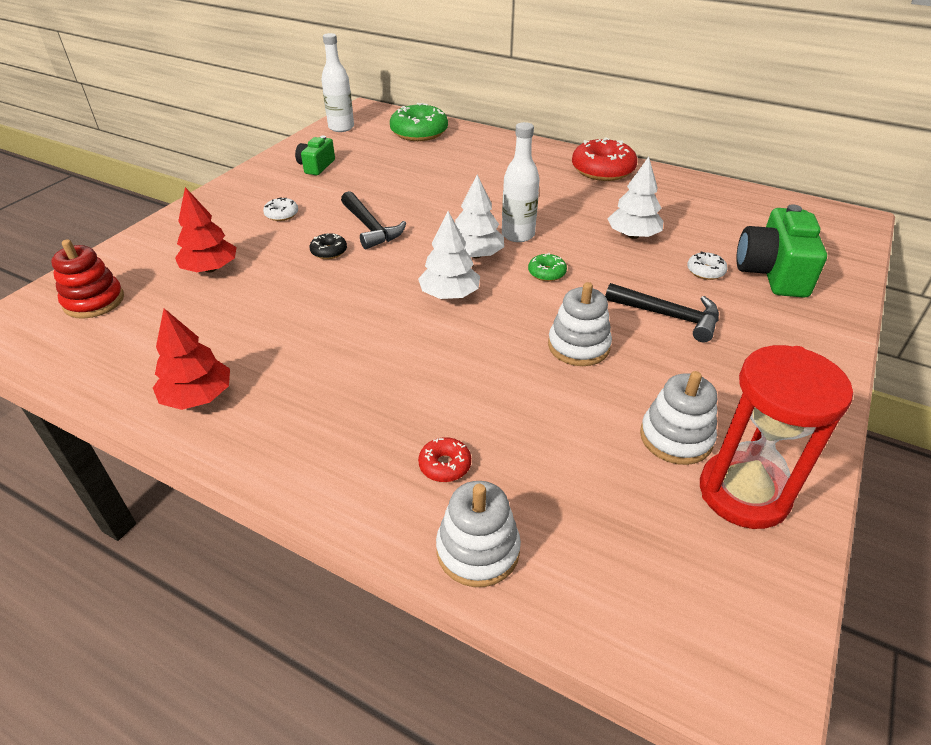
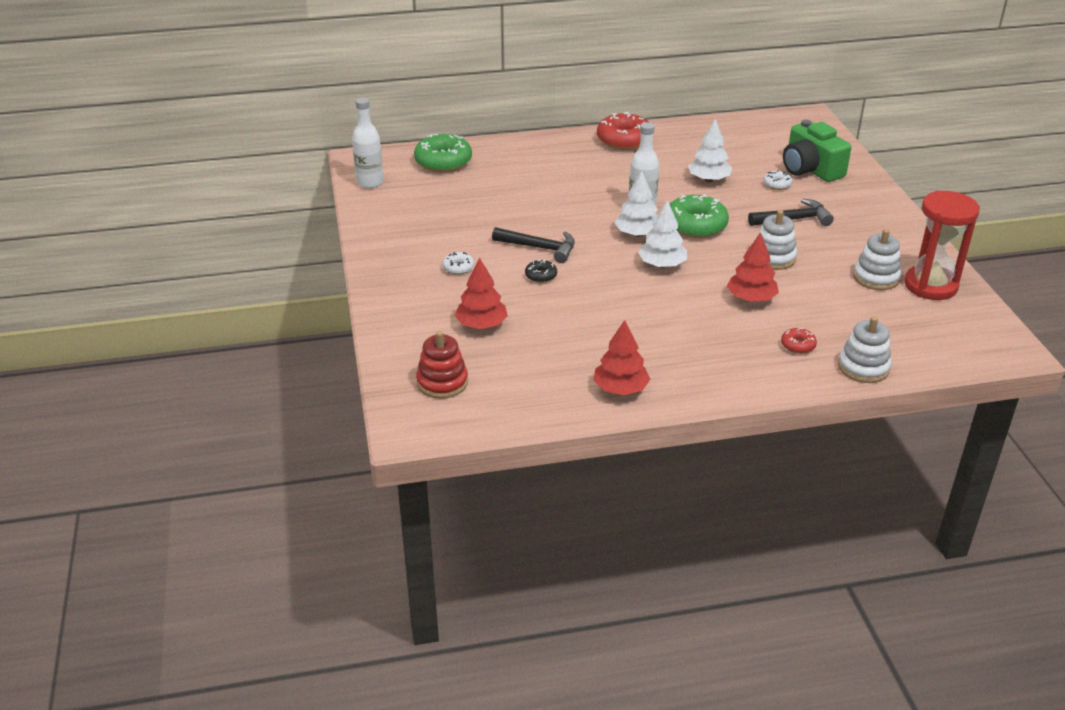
camera: 40 degrees left, 5 degrees down
(316, 166) = (412, 222): green camera -> none
(481, 378) = (751, 298): none -> red tree
(546, 273) = (695, 225): green donut -> green donut, size x2.08

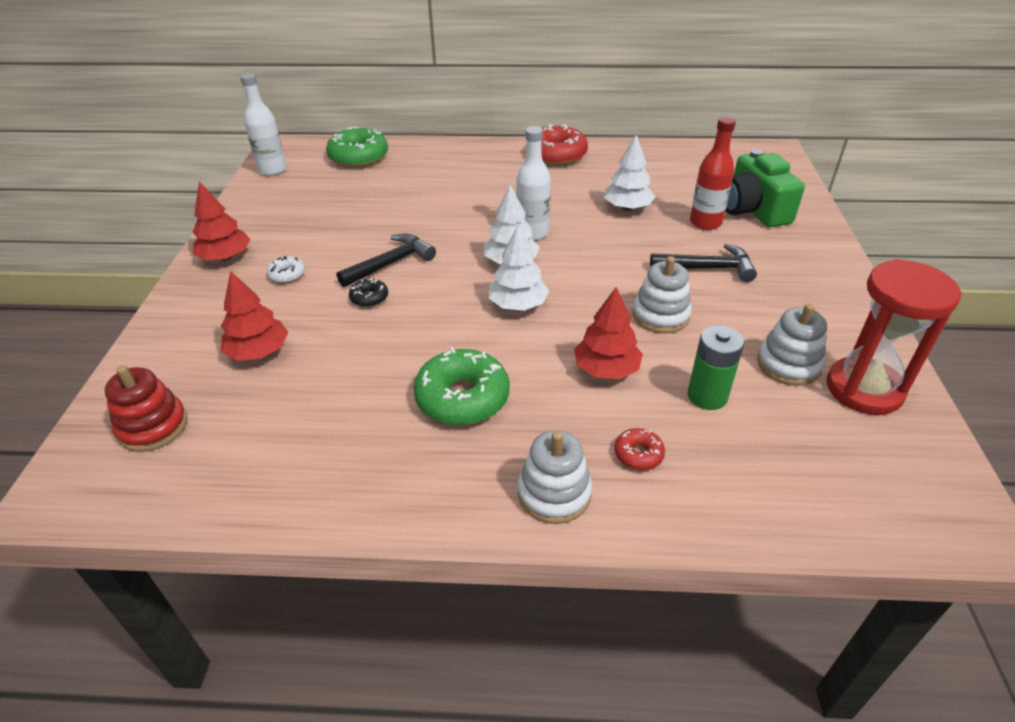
camera: 15 degrees right, 5 degrees up
(539, 248) = (391, 263): black hammer -> black hammer turned 75 degrees counterclockwise
(620, 389) = (361, 481): red tree -> red tree (225, 257)
(695, 225) = (584, 260): green donut -> green donut (462, 398)
(777, 184) = (705, 223): white donut -> red bottle
(828, 305) = (707, 396): none -> green battery
(863, 367) = (721, 512): white stacking toy -> white stacking toy (554, 493)

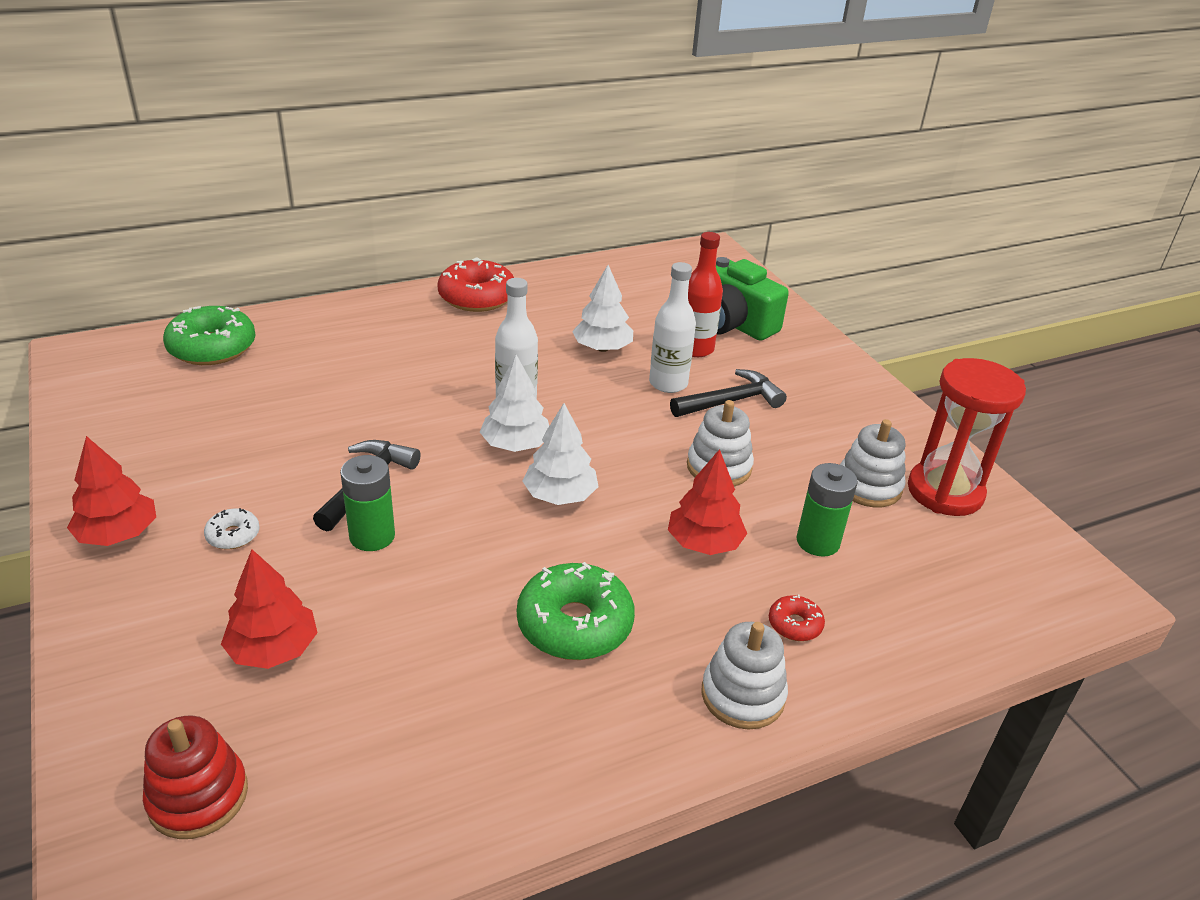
camera: 30 degrees left, 5 degrees down
(272, 170) = (91, 391): white bottle -> white bottle (668, 383)
(369, 298) = (372, 536): black donut -> green battery

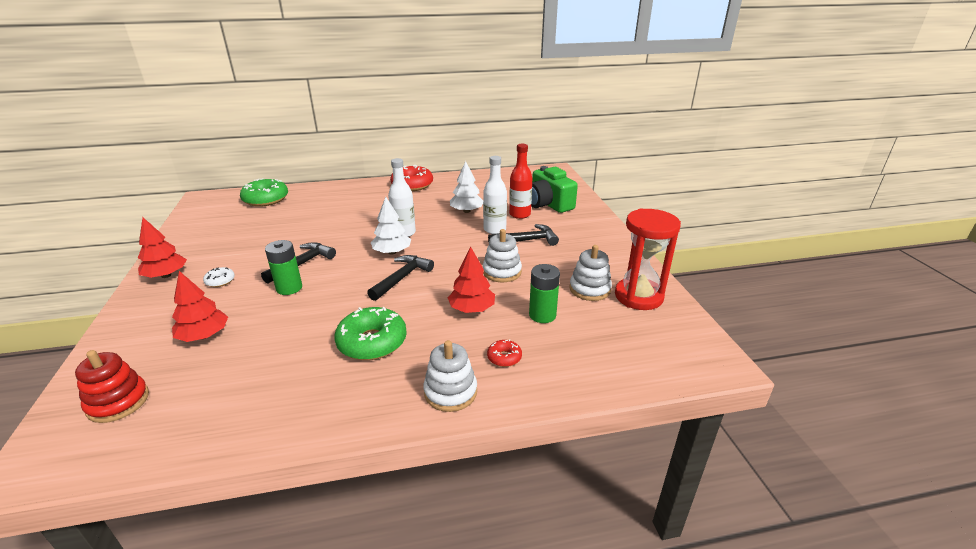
camera: 15 degrees right, 5 degrees down
(560, 496) = (402, 278): white tree -> black hammer

